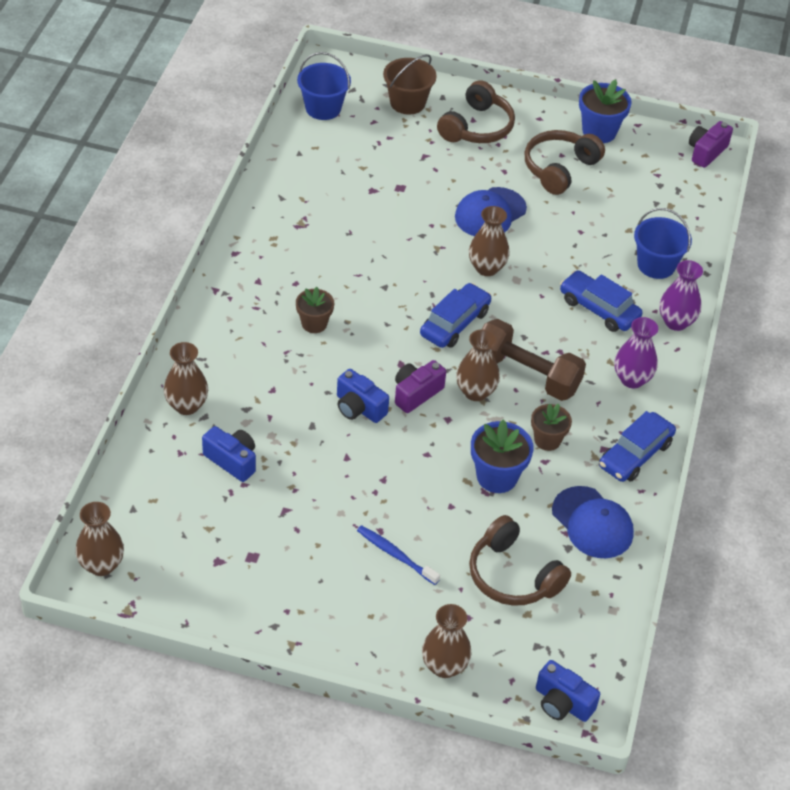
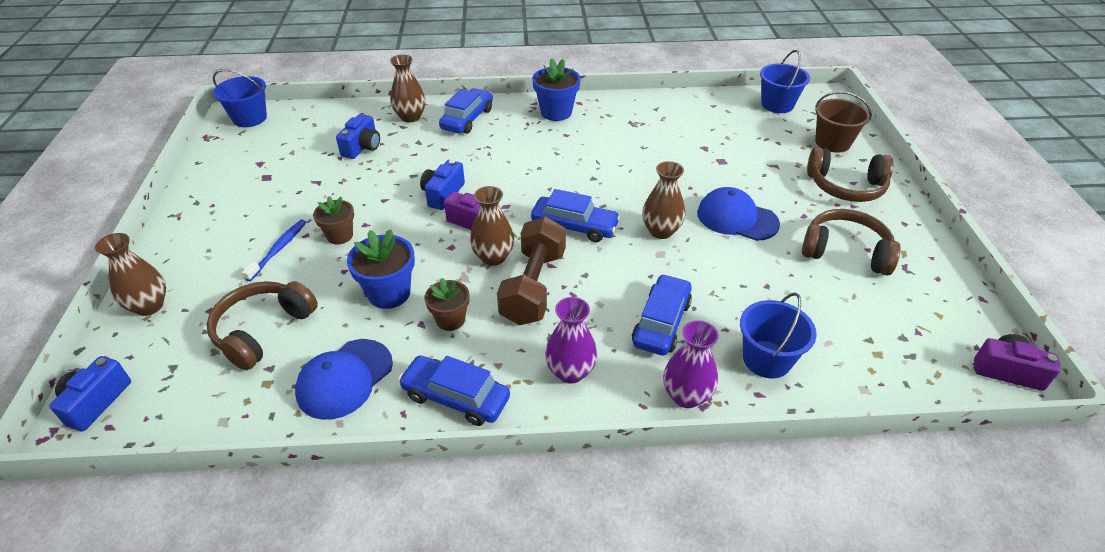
camera: 75 degrees right, 5 degrees down
(101, 565) = (250, 118): brown vase -> blue bucket
(219, 356) = (467, 119): none -> blue car
(314, 324) = (526, 152): brown flower pot -> brown flower pot (340, 236)
(599, 132) = (934, 270): blue flower pot -> blue flower pot (556, 112)

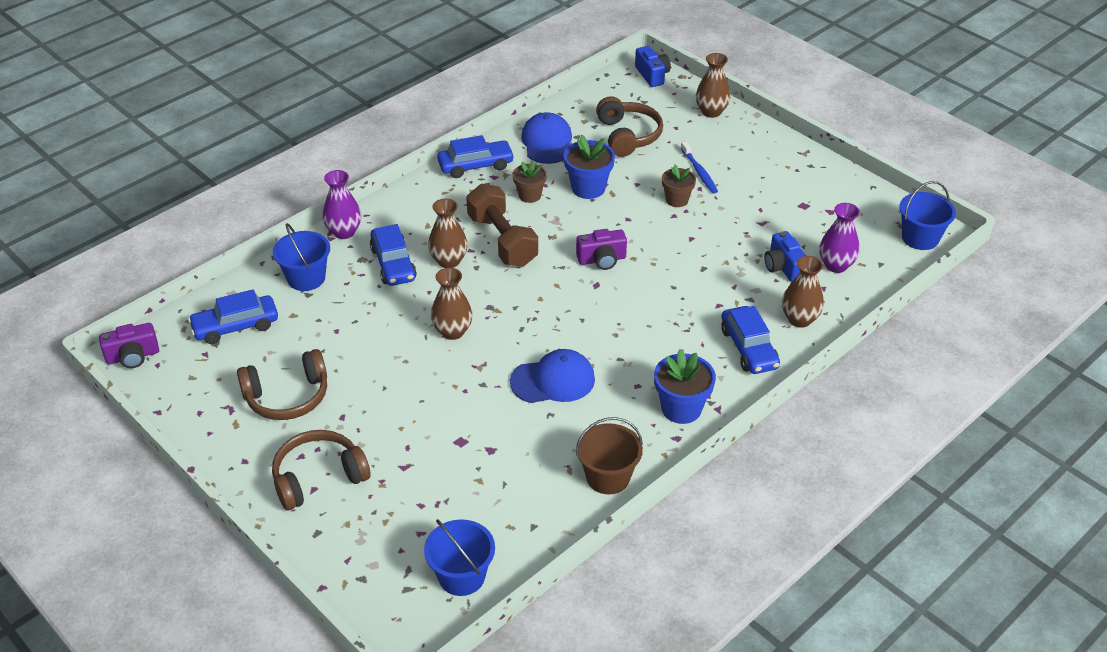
camera: 140 degrees right, 0 degrees up
(443, 194) = (656, 266): blue camera -> none
(493, 257) = (553, 244): brown vase -> brown vase (449, 261)
(570, 372) = (424, 208): purple vase -> purple vase (836, 265)
(574, 226) = (523, 298): blue car -> blue car (235, 326)
(737, 218) = (399, 379): blue cap -> blue cap (553, 380)
(832, 142) = (362, 542): brown bucket -> brown bucket (608, 477)

